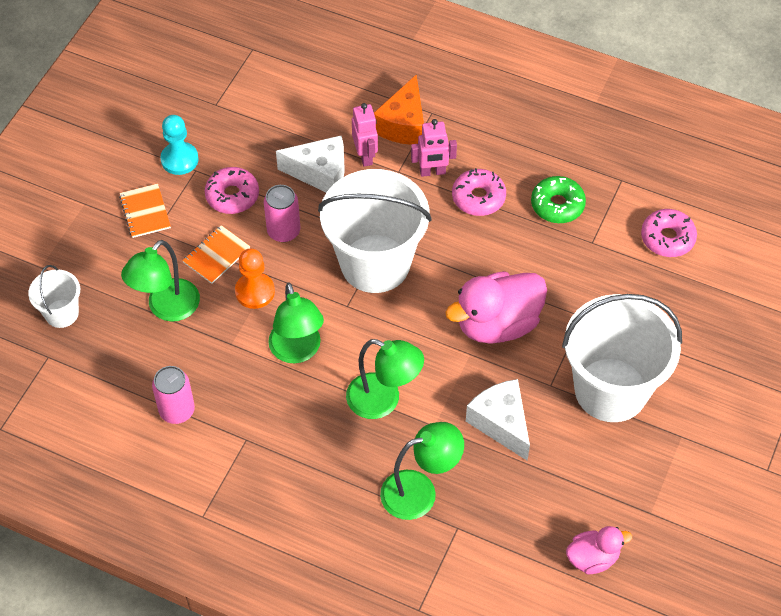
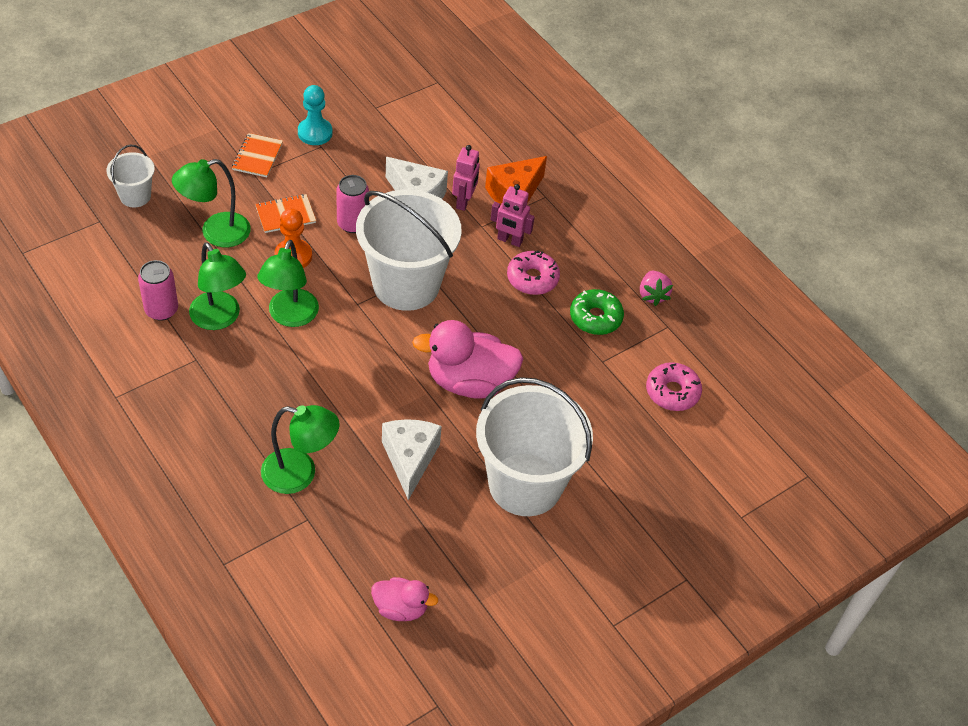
camera: 25 degrees right, 5 degrees down
(232, 196) = (334, 178): pink donut -> none
(383, 400) = (328, 389): green lamp -> green lamp (220, 319)
(588, 158) = (652, 295): none -> pink strawberry

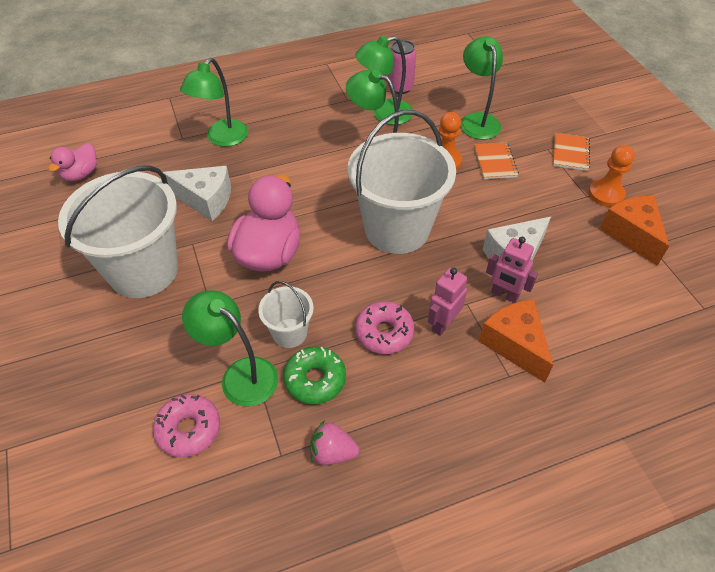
camera: 110 degrees right, 0 degrees up
(135, 196) = (522, 83): white bucket -> white bucket (289, 333)
(257, 156) = (570, 153): orange notebook -> orange notebook turned 75 degrees clockwise
(315, 133) = (606, 194): turquoise pawn -> orange pawn
(352, 224) = (480, 203): pink can -> none
(366, 118) = (631, 235): none -> orange cheese
(610, 370) = (240, 374): none -> green lamp

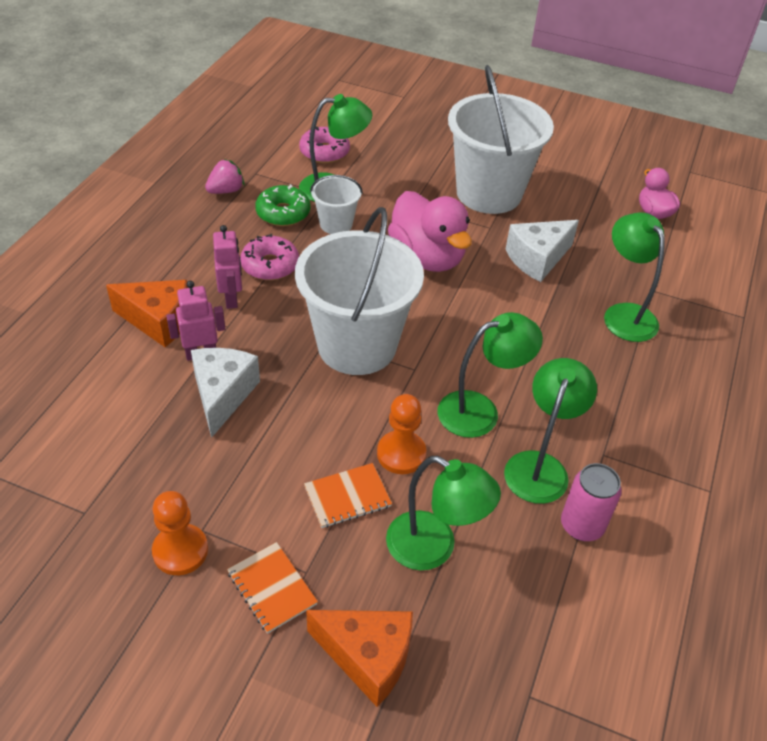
camera: 130 degrees right, 5 degrees down
(495, 162) = (347, 497): orange notebook -> orange notebook turned 60 degrees counterclockwise
(631, 235) = (114, 511): orange cheese -> orange cheese (367, 657)

